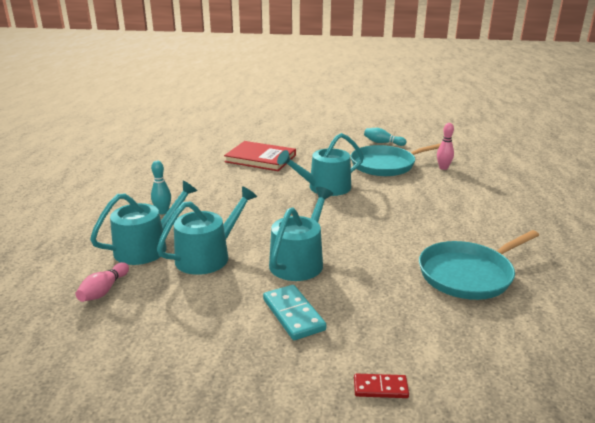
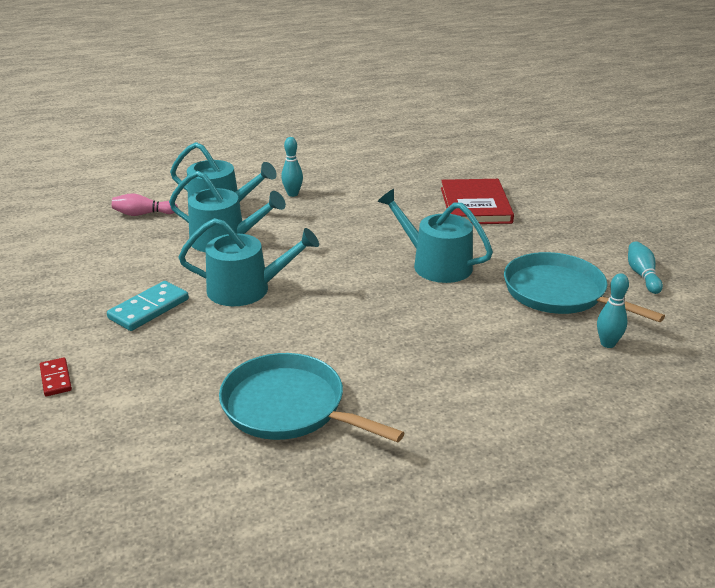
camera: 65 degrees right, 5 degrees up
(443, 168) = (607, 343): pink bowling pin -> turquoise bowling pin

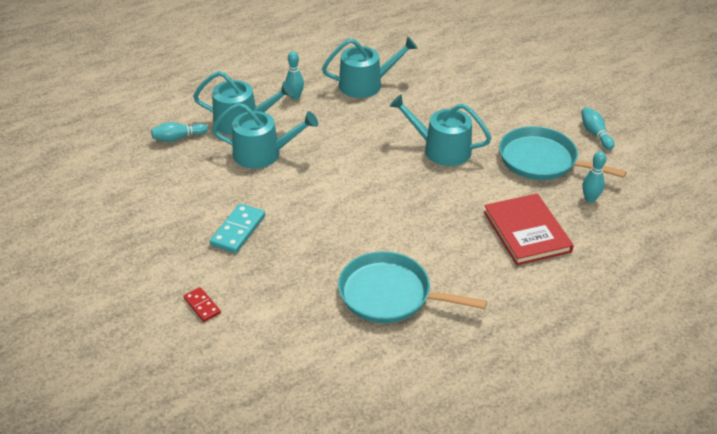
camera: 15 degrees left, 10 degrees up
(143, 214) = (178, 138): pink bowling pin -> turquoise bowling pin
(247, 289) = (306, 198): turquoise watering can -> turquoise watering can (366, 84)
(475, 205) = (448, 85): red book -> red book (526, 231)

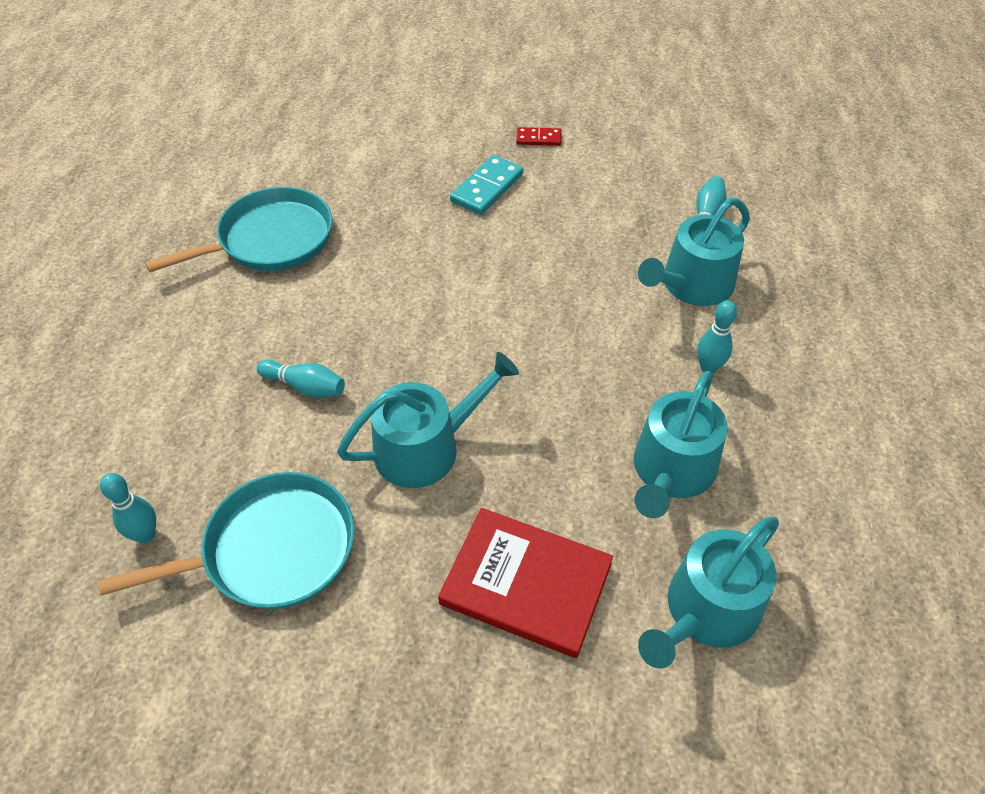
camera: 130 degrees right, 10 degrees up
(202, 306) = (414, 125): red domino -> red domino (538, 138)
(238, 230) = (487, 188): turquoise domino -> turquoise domino turned 60 degrees clockwise
(263, 153) = (601, 269): turquoise watering can -> turquoise watering can (706, 612)
(526, 231) = (192, 413): red book -> red book (526, 584)
(595, 134) = (234, 695): turquoise bowling pin -> turquoise bowling pin (305, 387)

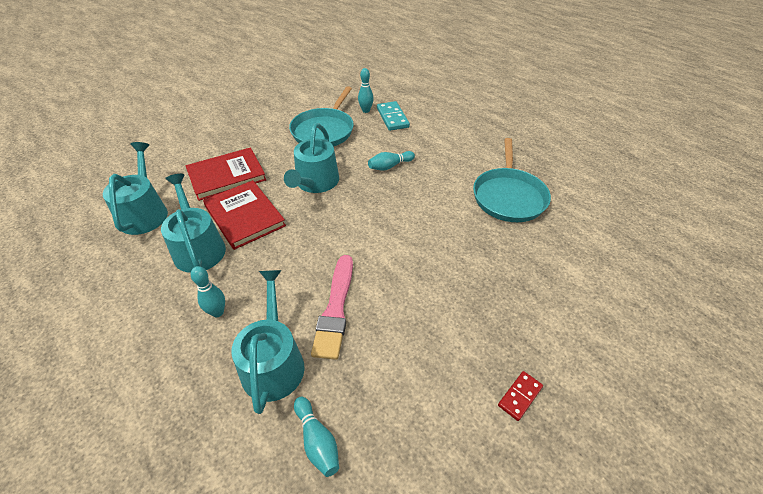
camera: 130 degrees right, 5 degrees down
(487, 188) = (478, 316): turquoise domino -> turquoise domino (392, 118)
(573, 472) = (244, 216): none -> red book
(593, 282) = (335, 309): none -> pink brush

